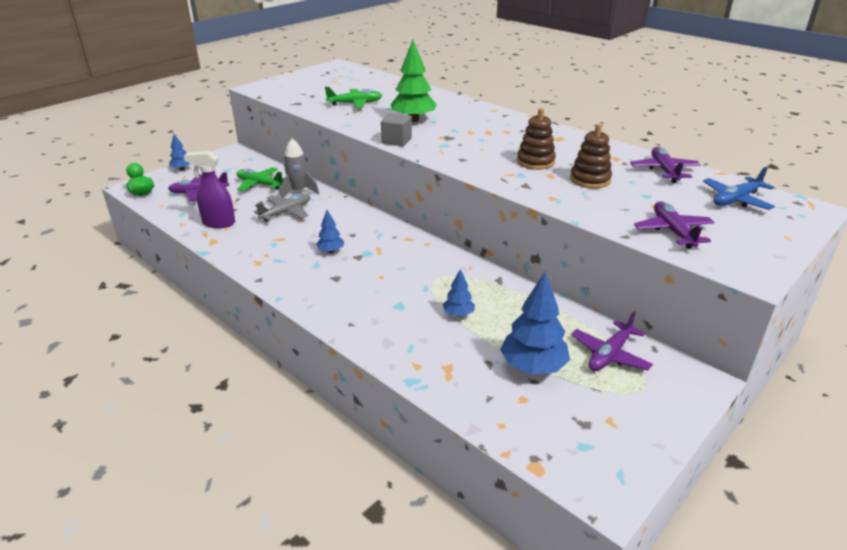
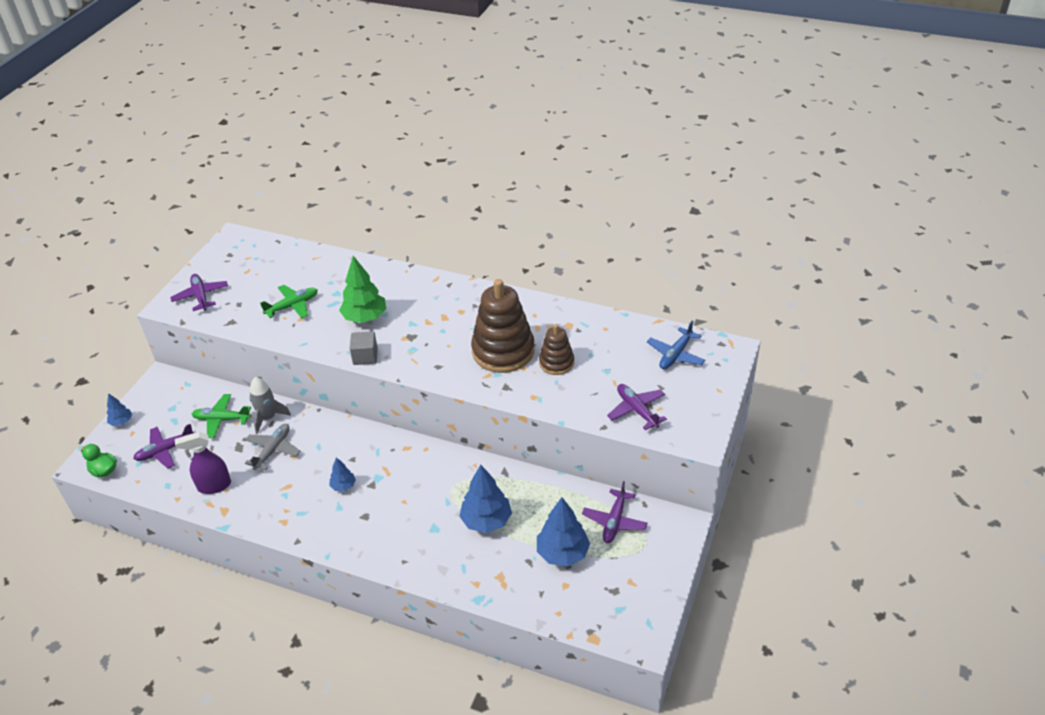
camera: 20 degrees left, 10 degrees up
(458, 314) = (486, 521): blue tree -> blue tree, size x1.89
(535, 162) = (503, 351): brown stacking toy -> brown stacking toy, size x1.81
(664, 171) = (612, 332): purple plane -> purple plane (201, 296)

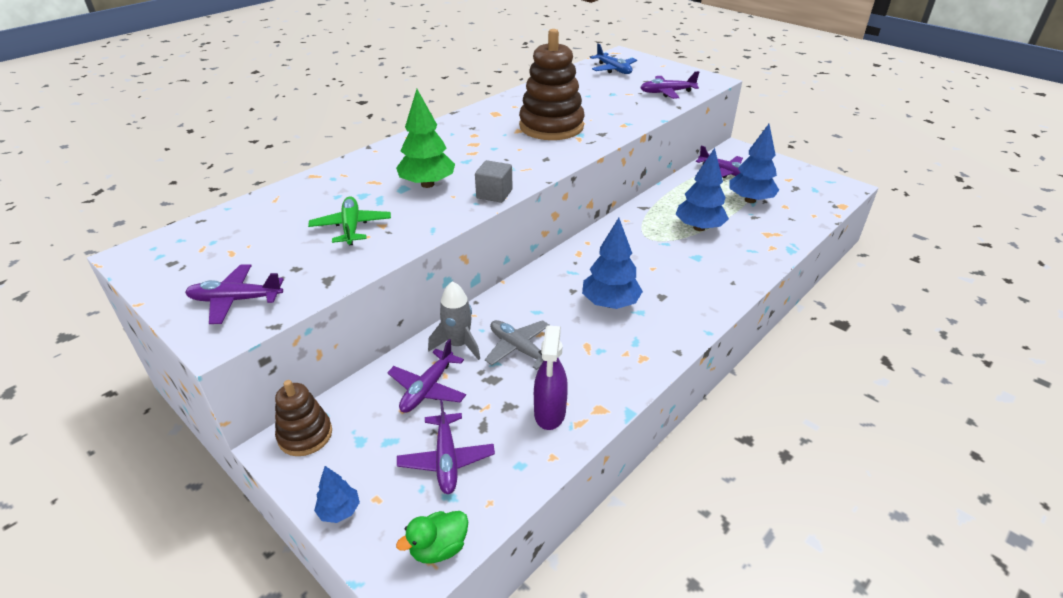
camera: 70 degrees left, 5 degrees down
(221, 419) = (428, 389): green plane -> purple plane
(343, 486) = (610, 303): blue tree -> blue tree, size x1.89
(556, 363) = (587, 109): brown stacking toy -> brown stacking toy (305, 435)

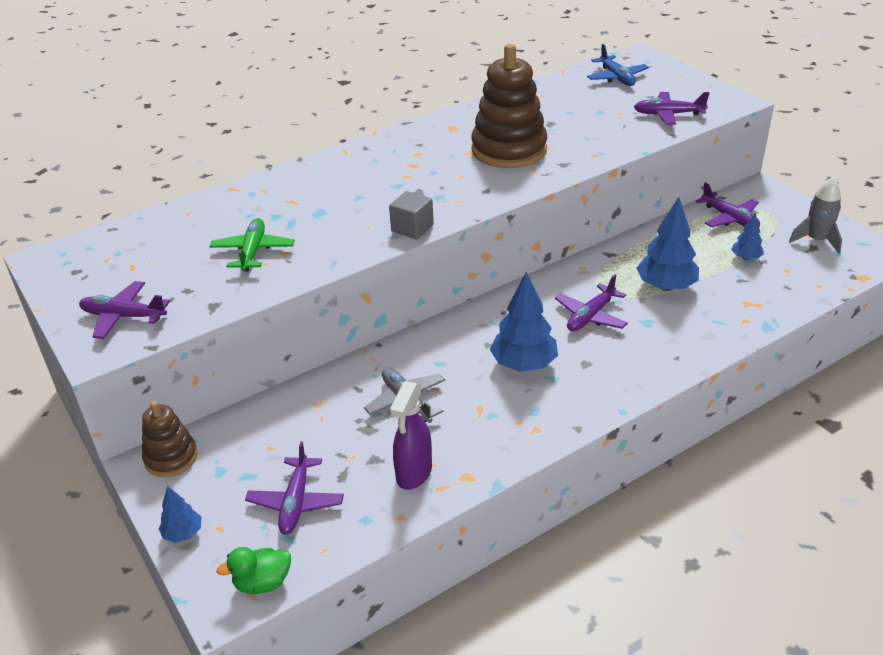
camera: 15 degrees right, 0 degrees up
(427, 184) = (346, 210): green tree -> none
(428, 389) = (300, 430): purple plane -> purple plane (591, 316)
(458, 344) = (345, 388): grey rocket -> grey rocket (816, 240)
(750, 200) = (746, 258): blue tree -> blue tree, size x0.53

